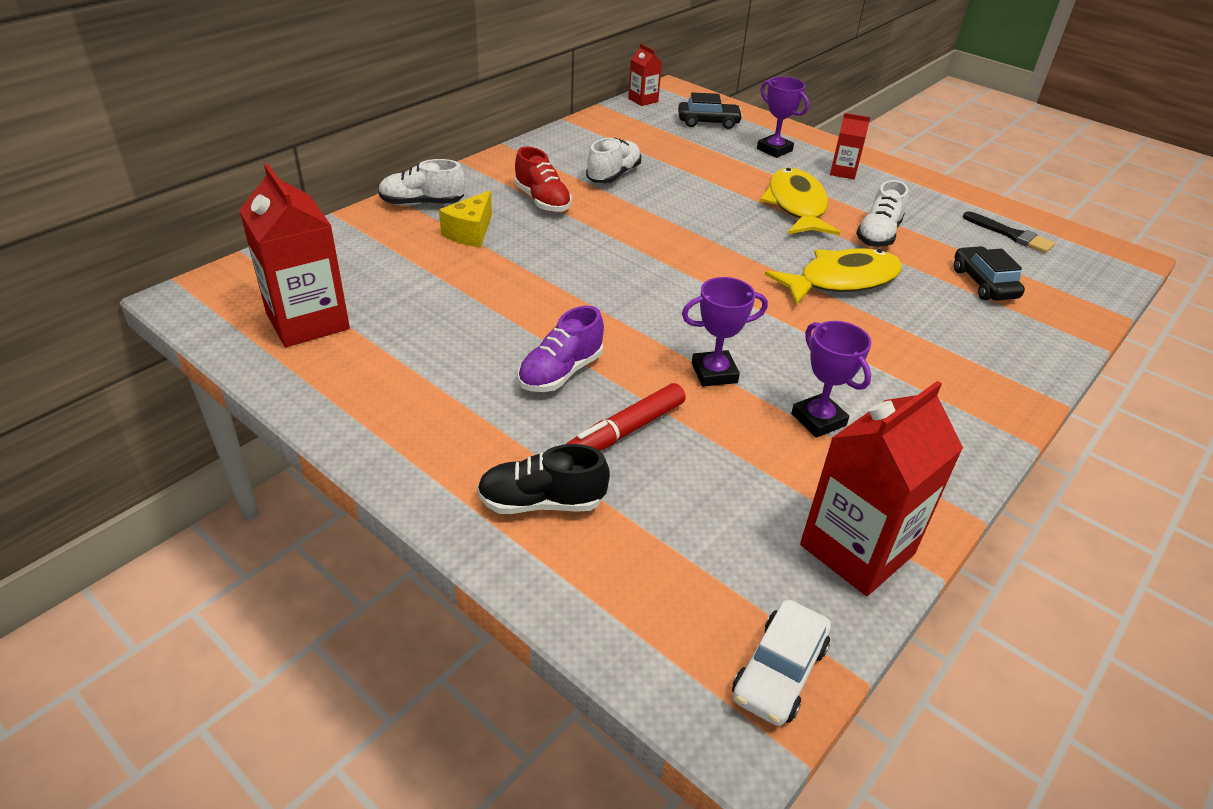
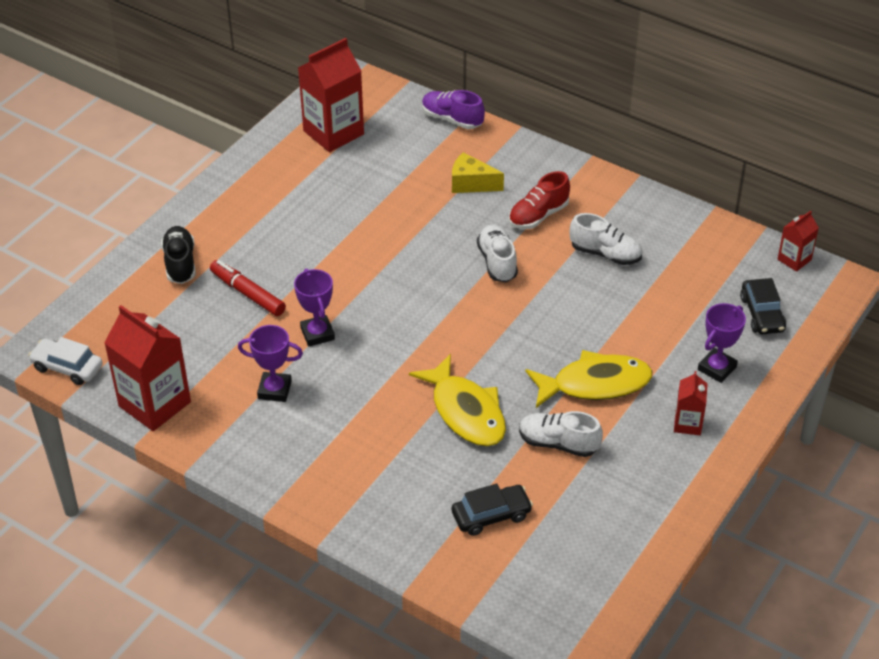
camera: 85 degrees right, 5 degrees up
(422, 203) = (508, 150): white shoe -> white shoe (497, 262)
(560, 372) = (302, 256): purple shoe -> purple shoe (452, 119)
(818, 420) = (274, 390): purple trophy -> purple trophy turned 45 degrees clockwise
(1011, 235) = (597, 554): black brush -> none

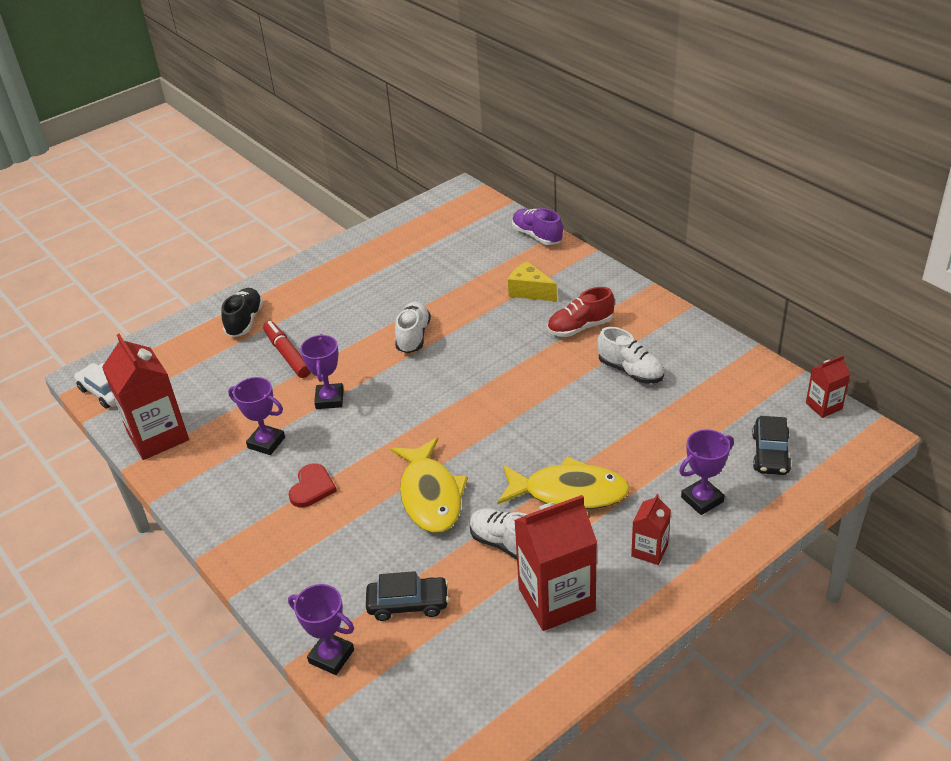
camera: 20 degrees right, 5 degrees down
(333, 132) = (428, 234): red carton -> red carton (556, 599)
(345, 426) = (312, 487): none -> red heart
(442, 576) = (331, 656): none -> purple trophy
(497, 262) = (523, 362): white shoe -> white shoe (413, 336)

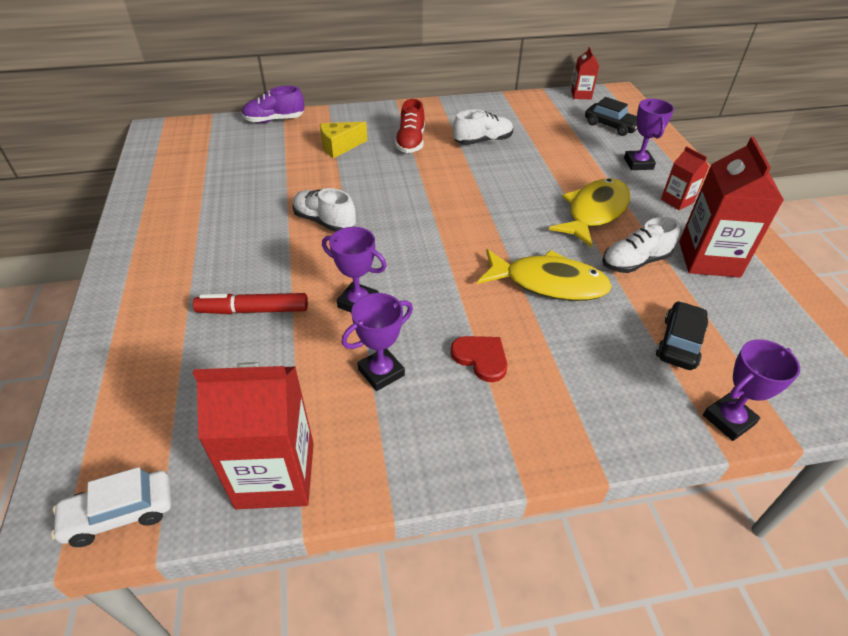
camera: 65 degrees left, 5 degrees up
(245, 321) = (152, 326): black shoe -> none

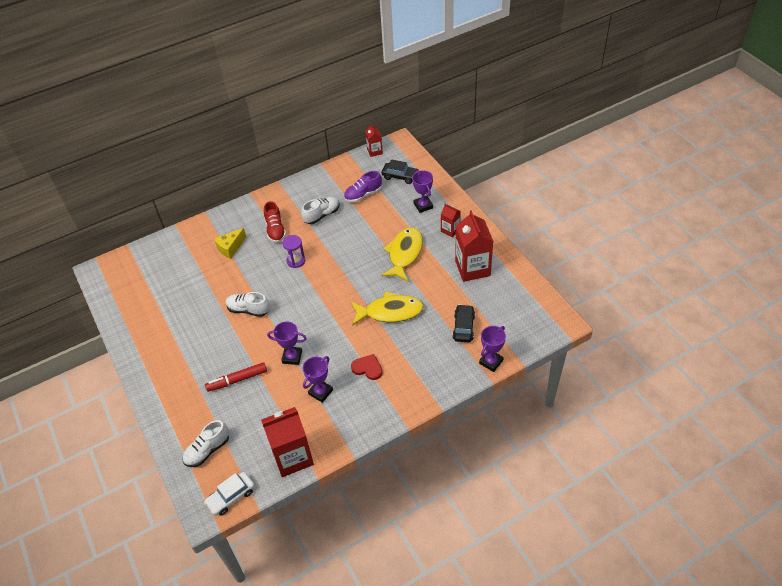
camera: 15 degrees left, 5 degrees up
(274, 120) = (174, 237): purple shoe -> purple shoe (363, 195)
(423, 181) = (296, 261): none -> purple hourglass
(635, 262) = (433, 283): white shoe -> white shoe (207, 450)

